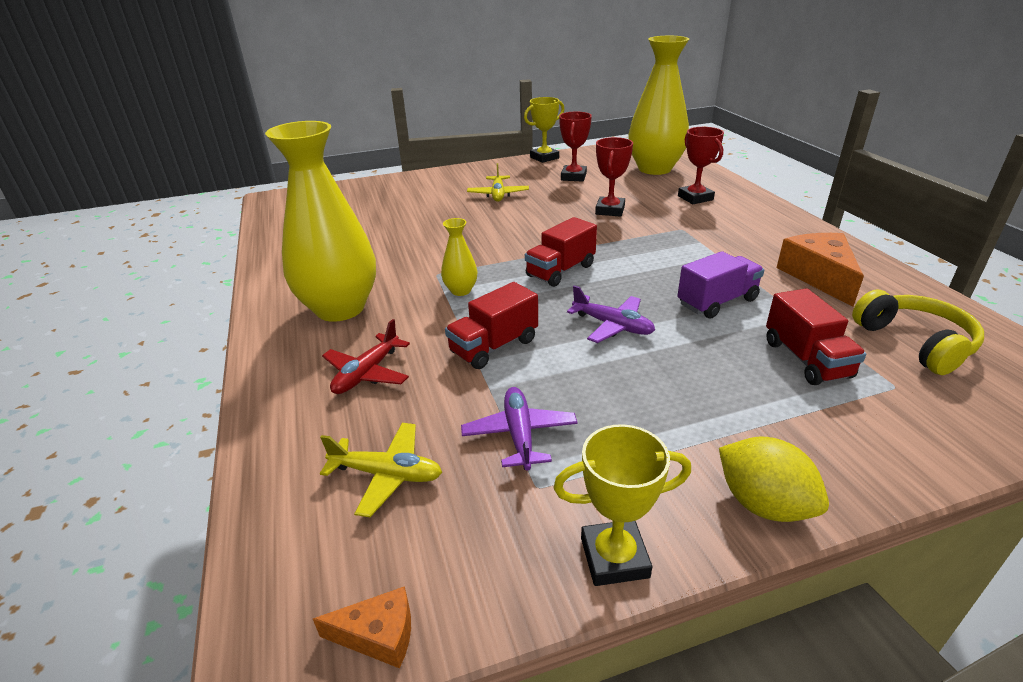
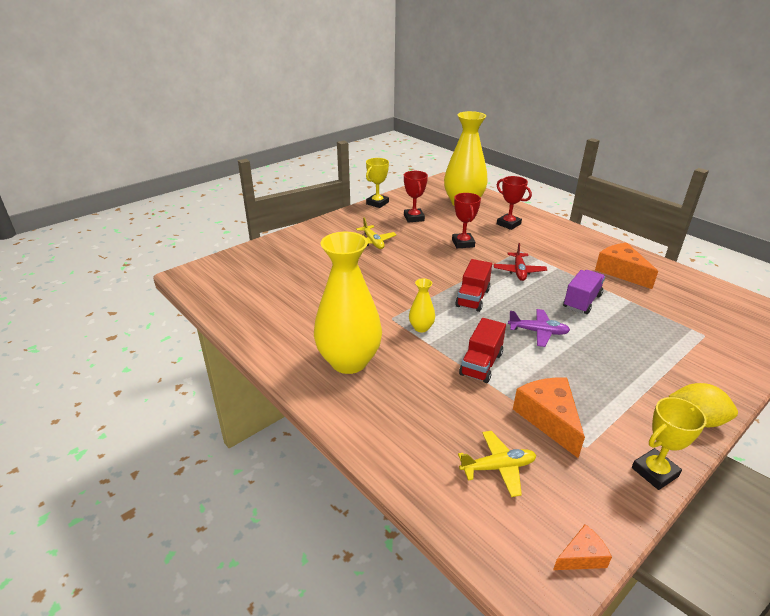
camera: 25 degrees left, 0 degrees up
(367, 373) = (418, 405): red plane -> red plane (519, 271)
(519, 435) = (549, 419): purple plane -> orange cheese
(806, 359) = (654, 329): red truck -> none
(915, 343) = (695, 306): yellow headphones -> none

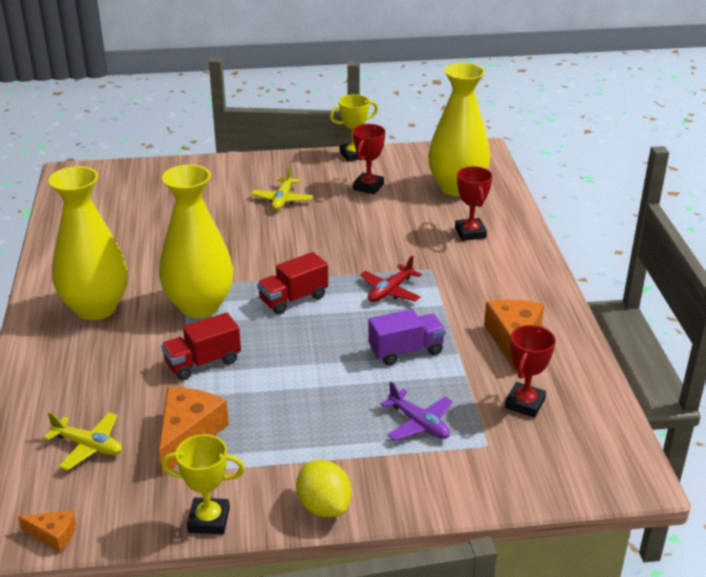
camera: 35 degrees right, 0 degrees up
(421, 328) = (199, 306): yellow vase -> yellow vase, size x2.32
(463, 243) = (378, 236): red trophy -> red trophy (525, 403)
(538, 332) = (305, 359): purple plane -> purple plane (419, 423)

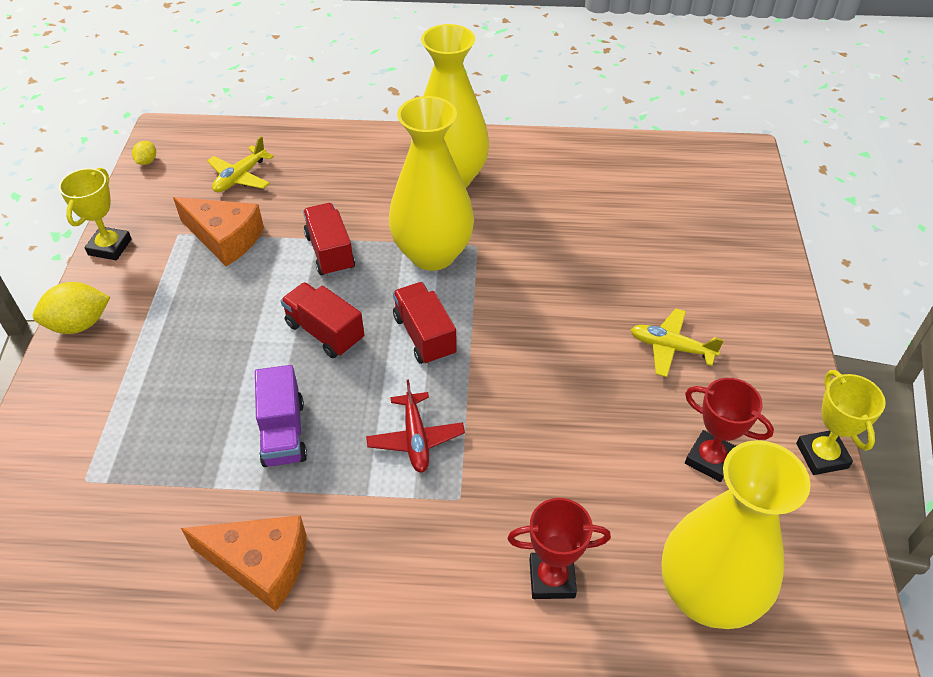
camera: 100 degrees right, 15 degrees up
(53, 535) = (147, 161): orange cheese -> yellow lemon
(300, 348) = (325, 332): none -> red truck
(390, 291) = (415, 438): red plane -> red plane turned 150 degrees counterclockwise
(419, 423) = (151, 421): purple plane -> none
(525, 403) = (132, 540): red trophy -> none

